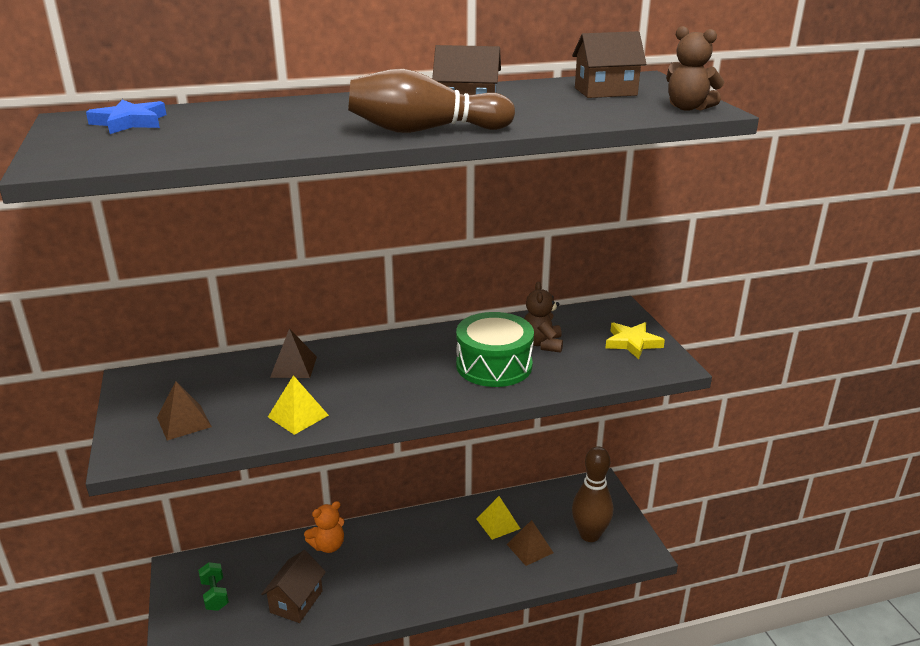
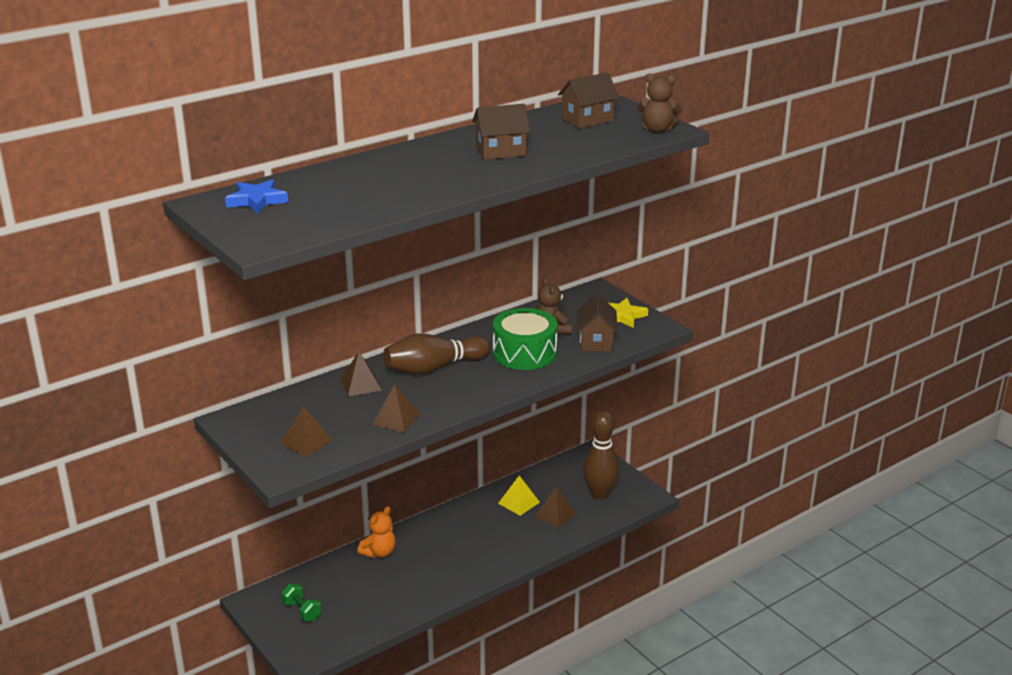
camera: 20 degrees left, 0 degrees up
(296, 601) = (378, 598): brown house -> brown house (596, 341)
(298, 416) = (396, 419): yellow pyramid -> brown pyramid
(425, 130) = (491, 177): brown bowling pin -> brown bowling pin (434, 368)

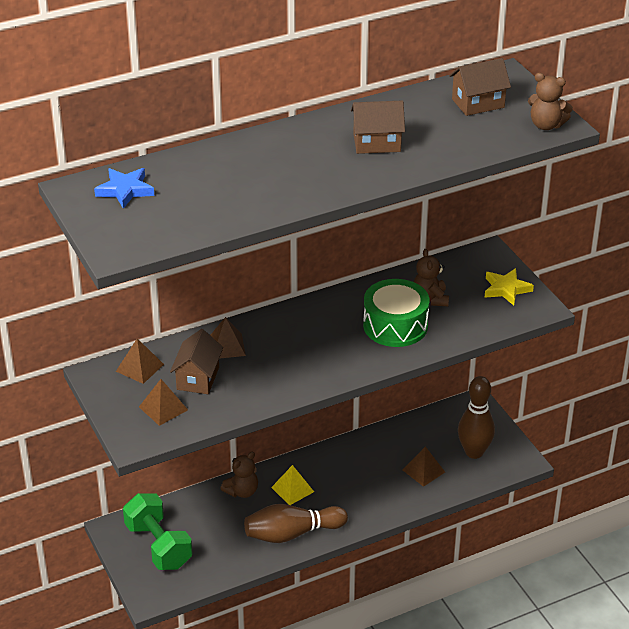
camera: 10 degrees right, 10 degrees up
(302, 611) = (158, 546): green dumbbell -> green dumbbell, size x1.95
(379, 552) = (242, 491): orange teddy bear -> brown teddy bear
(396, 419) = (253, 392): brown pyramid -> brown pyramid (140, 367)
(434, 368) = (301, 334): brown bowling pin -> brown bowling pin (292, 533)
(518, 502) = (390, 452): yellow pyramid -> yellow pyramid (292, 489)
(596, 341) = (471, 319): brown house -> brown house (198, 378)

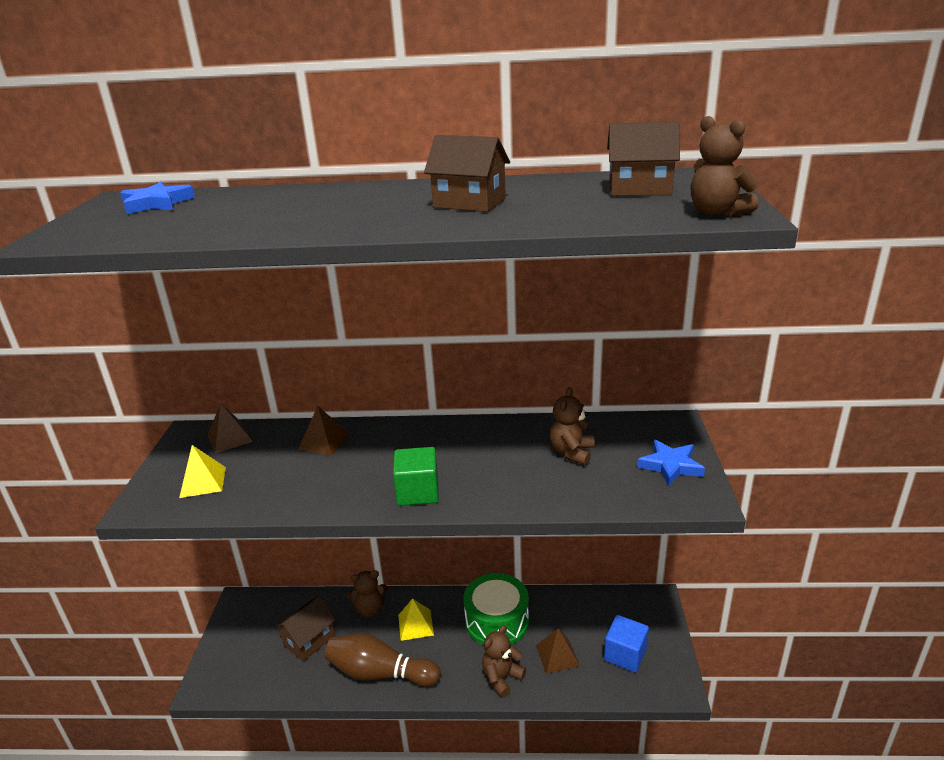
camera: 30 degrees right, 10 degrees down
(158, 546) = (258, 635): green dumbbell -> none
(163, 408) = (203, 482): brown pyramid -> yellow pyramid
(198, 378) = (265, 463): brown house -> brown house (309, 640)
(343, 363) = (418, 492): none -> green cube
(391, 501) = (502, 678): none -> brown teddy bear
(395, 325) = (510, 469): green drum -> green drum (497, 621)
(474, 452) = (625, 654): brown bowling pin -> blue cube
(506, 289) = (670, 466): yellow star -> blue star

